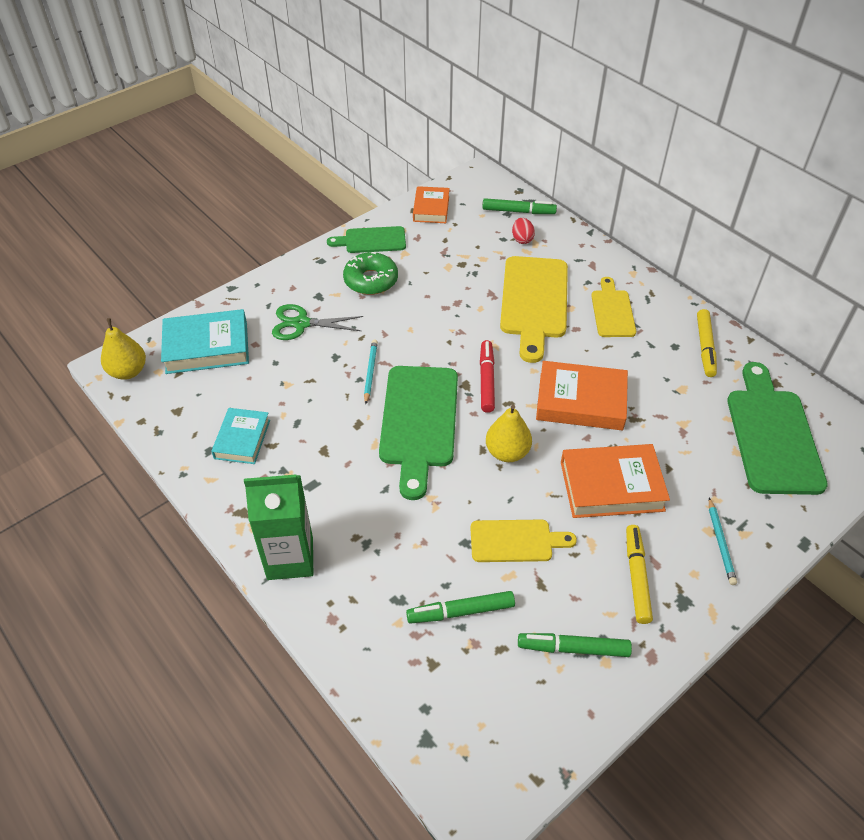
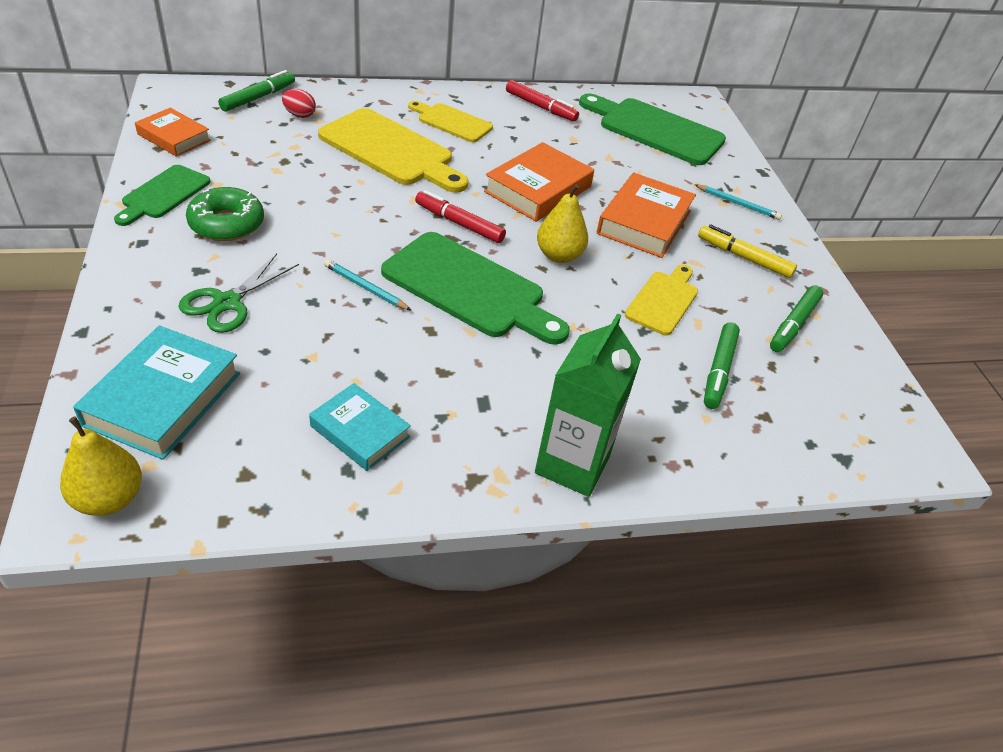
camera: 65 degrees left, 5 degrees down
(705, 347) = (540, 107): yellow marker -> red marker

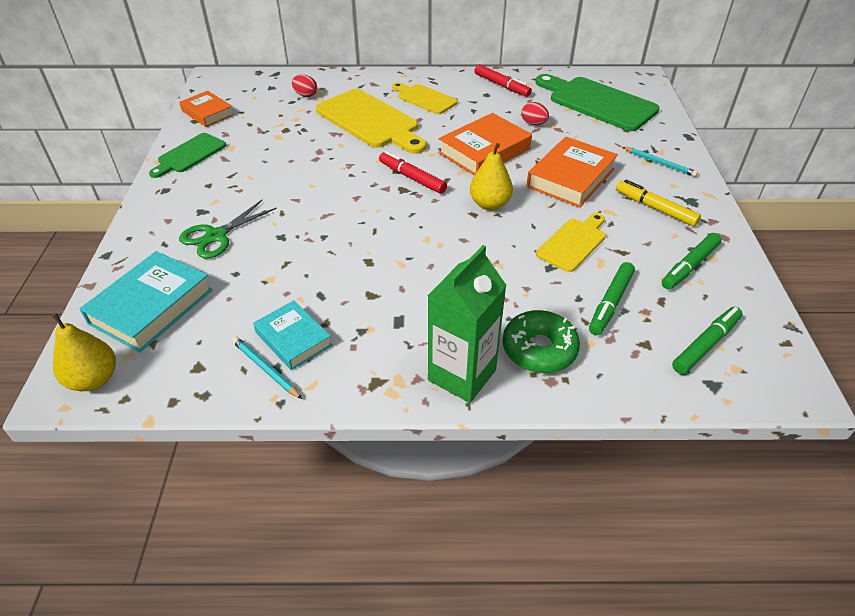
camera: 15 degrees right, 0 degrees up
(227, 224) = (230, 177): green donut -> green donut (539, 349)
(258, 98) = (277, 82): green marker -> green marker (706, 345)
(365, 288) = (325, 227): turquoise pencil -> turquoise pencil (265, 369)
(469, 288) = (408, 229): green cutting board -> none
(588, 155) = (533, 123): none -> red egg

